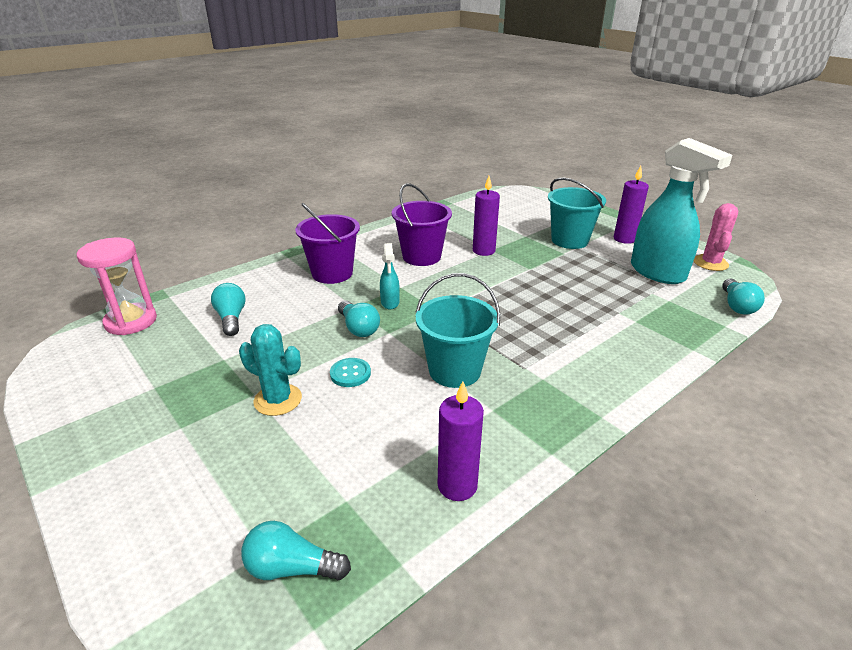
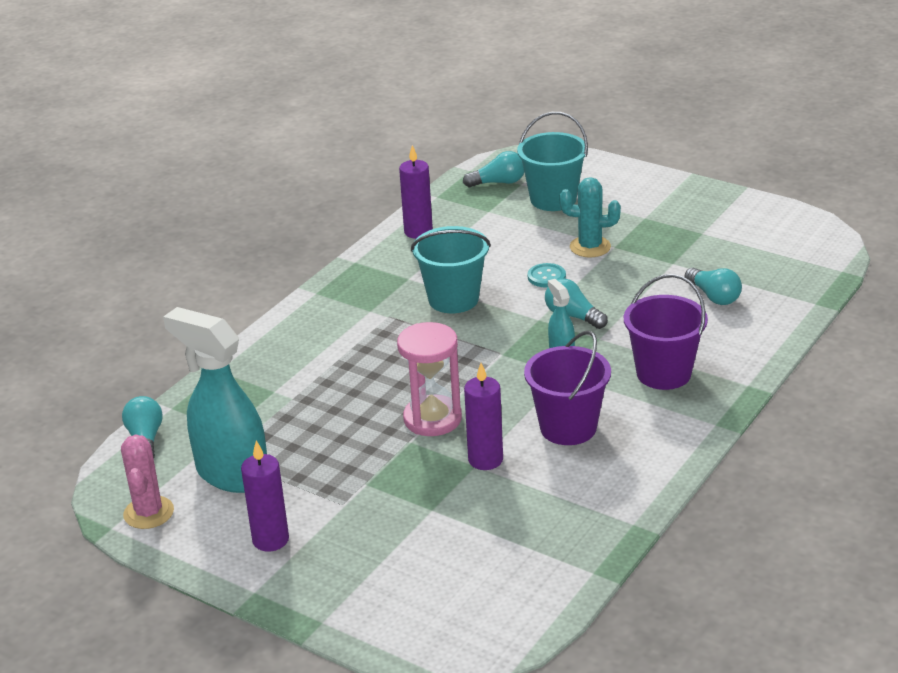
camera: 165 degrees right, 0 degrees up
(131, 321) = (810, 272): pink hourglass -> pink hourglass (432, 419)
(569, 240) = (359, 514): turquoise bucket -> turquoise bucket (553, 199)

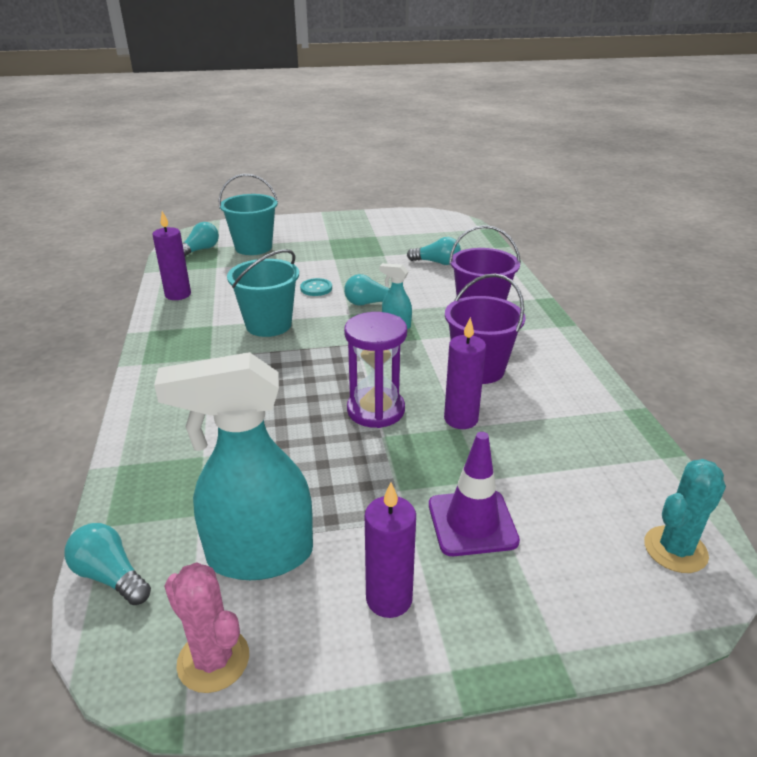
camera: 45 degrees left, 0 degrees up
(381, 530) = (472, 523): none -> purple traffic cone
(432, 419) = (376, 410): pink hourglass -> purple hourglass
(590, 247) = (319, 263): turquoise cactus -> turquoise cactus (675, 549)

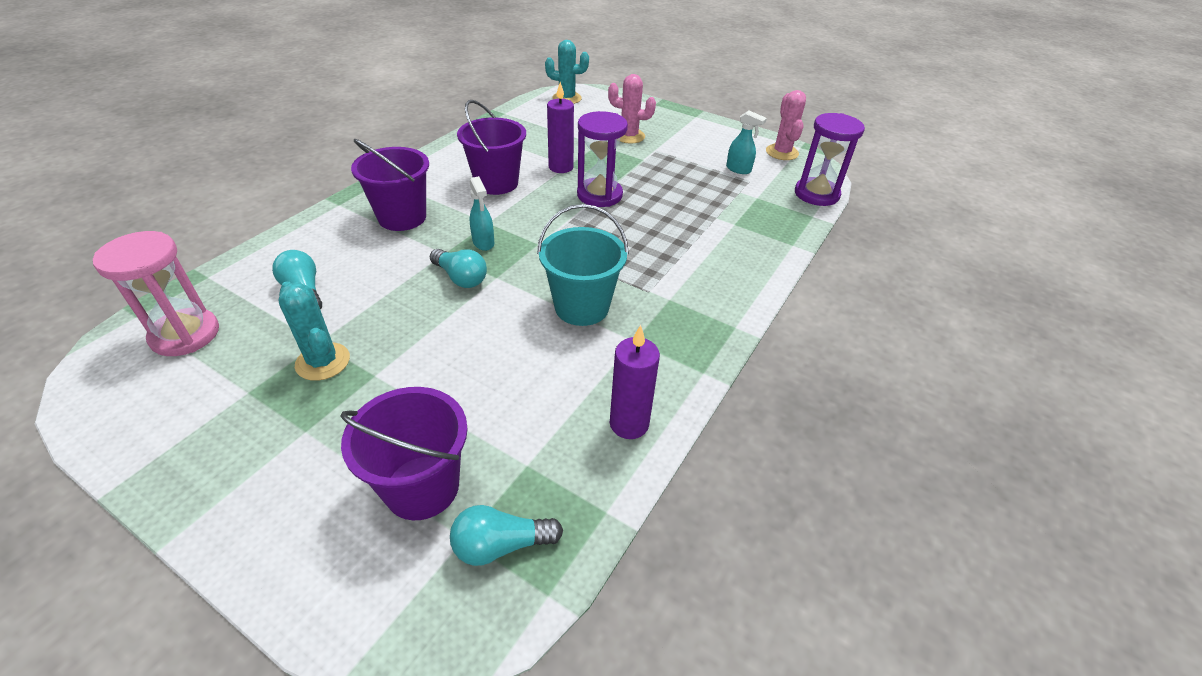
camera: 140 degrees left, 10 degrees up
(110, 576) = (816, 194): turquoise light bulb -> purple hourglass
(253, 247) = (422, 487): turquoise bucket -> purple bucket
(259, 556) = (738, 169): turquoise spray bottle -> turquoise spray bottle, size x0.45
(316, 288) = (474, 331): turquoise button -> none
(366, 252) = (323, 362): none -> turquoise cactus
(389, 599) = (696, 136): purple candle -> none
(444, 234) = (185, 335): none -> pink hourglass
(472, 523) = (629, 136): purple traffic cone -> pink cactus

